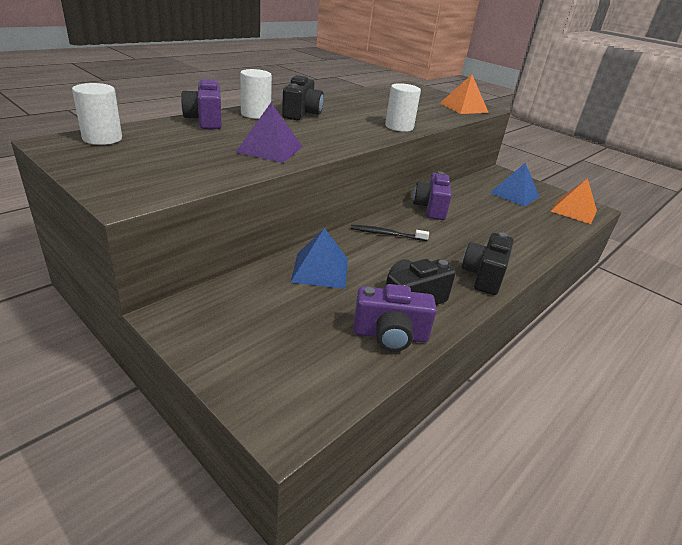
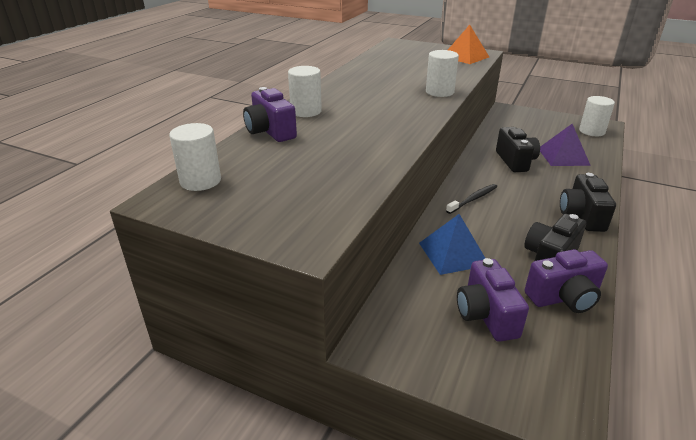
camera: 15 degrees left, 0 degrees up
(270, 149) = (365, 148): purple pyramid -> purple pyramid (563, 156)
(302, 114) = (345, 100): black camera -> black camera (515, 161)
(386, 234) = (473, 199): black toothbrush -> black toothbrush turned 150 degrees clockwise
(430, 208) = (484, 162): purple camera -> purple camera (486, 315)
(514, 194) = (536, 128): blue pyramid -> none
(573, 211) = (591, 131): orange pyramid -> white cylinder

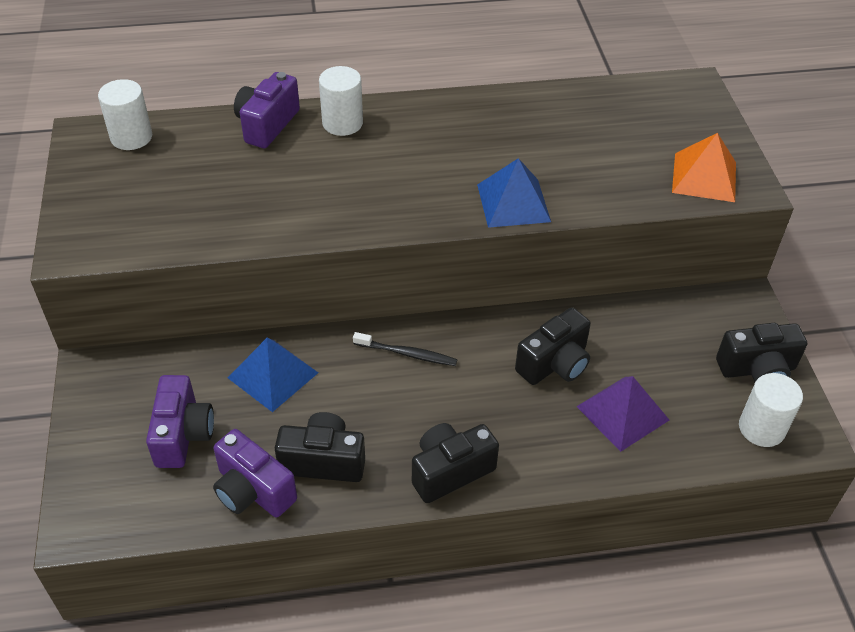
camera: 55 degrees right, 15 degrees up
(439, 92) = (513, 203): white cylinder -> blue pyramid
(486, 315) = (183, 434): purple camera -> purple camera turned 135 degrees clockwise
(553, 121) = (757, 369): none -> black camera

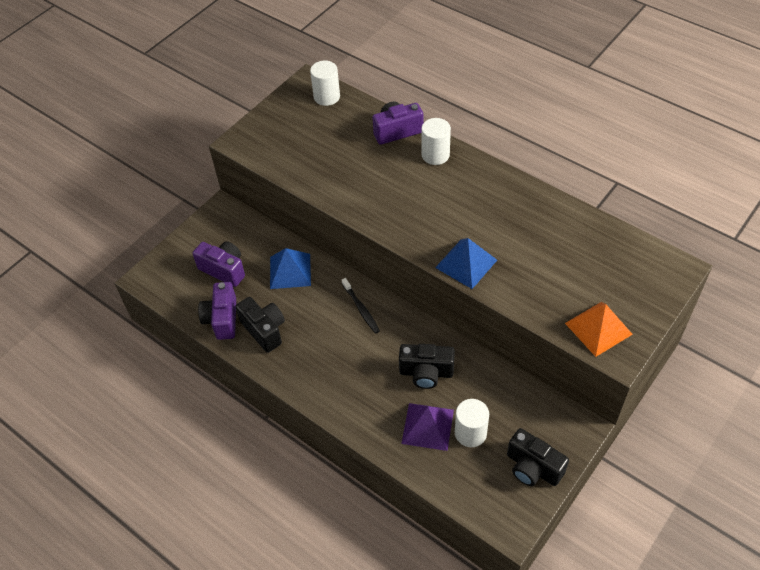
camera: 50 degrees right, 5 degrees up
(183, 434) = (224, 270): purple camera -> purple camera turned 105 degrees counterclockwise
(450, 471) = (311, 382): black camera -> none
(761, 428) = (491, 498): white cylinder -> white cylinder (470, 433)

